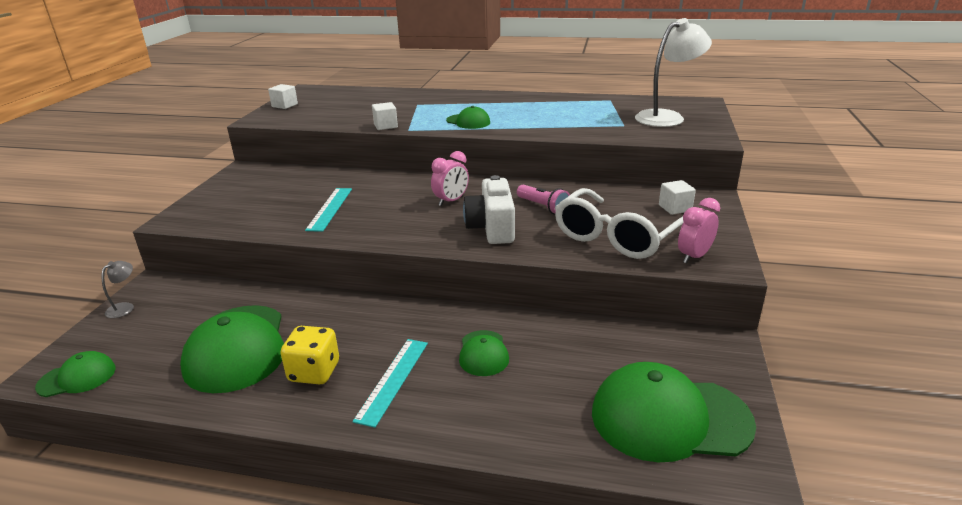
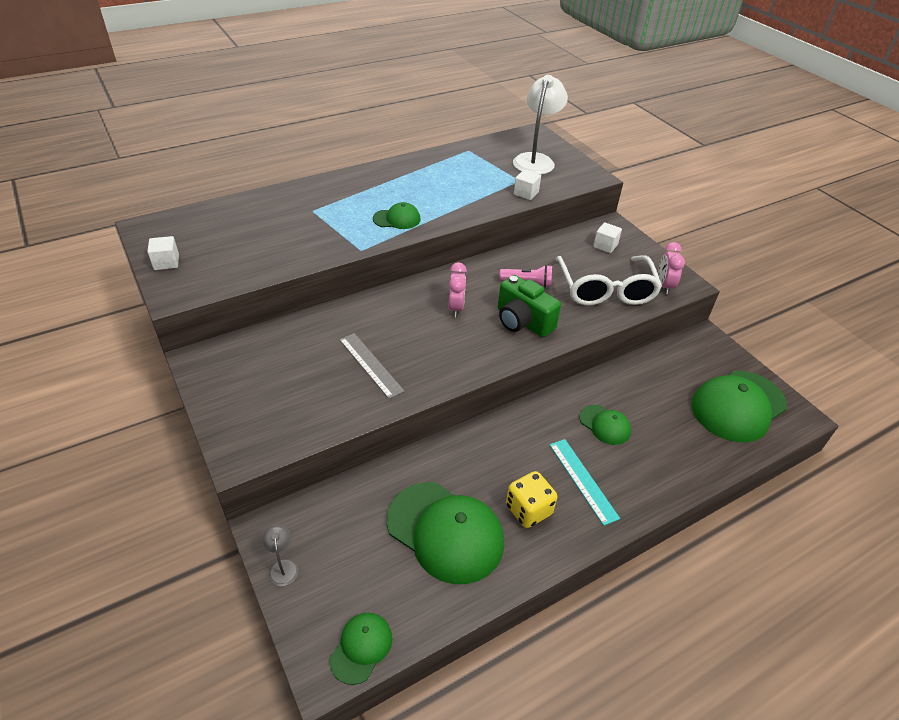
camera: 45 degrees left, 15 degrees up
(329, 209) = (370, 365): turquoise ruler -> grey ruler
(385, 126) = (331, 253): white cube -> white cube (526, 193)
(492, 228) = (522, 321): white camera -> green camera

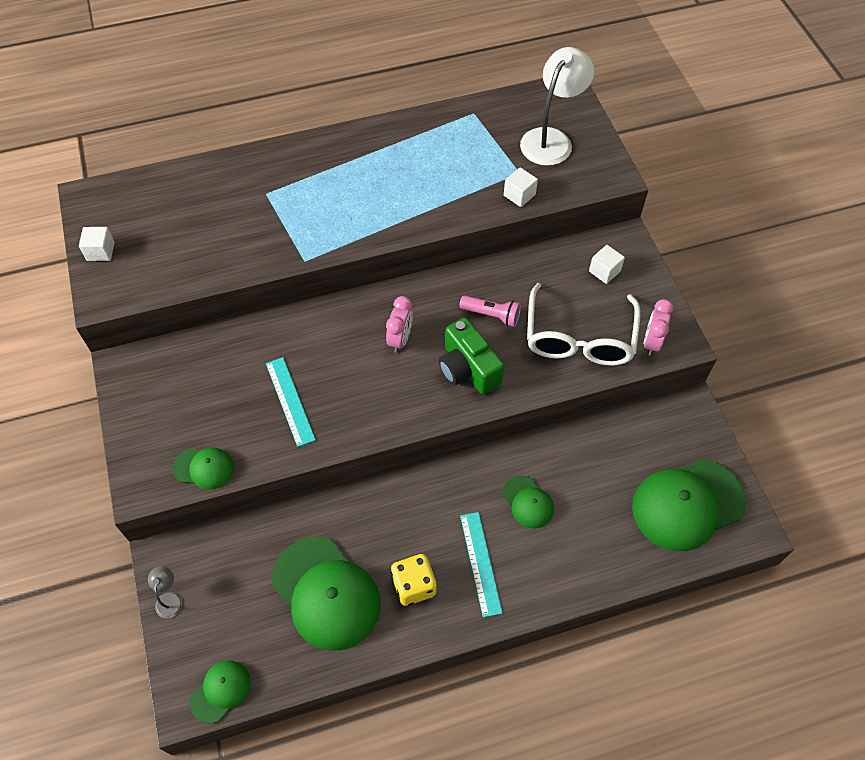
camera: 15 degrees right, 15 degrees up
(370, 365) = (290, 401): grey ruler -> turquoise ruler
(397, 219) = (356, 218): green cap -> green cap (204, 468)

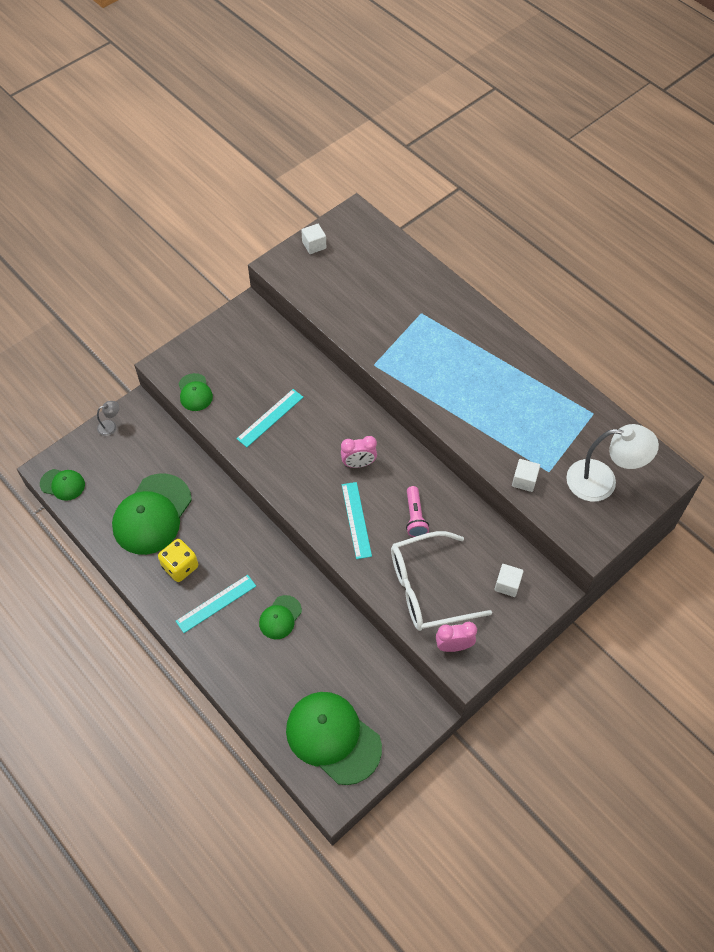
camera: 65 degrees right, 0 degrees up
(468, 369) = (356, 520): green camera -> turquoise ruler

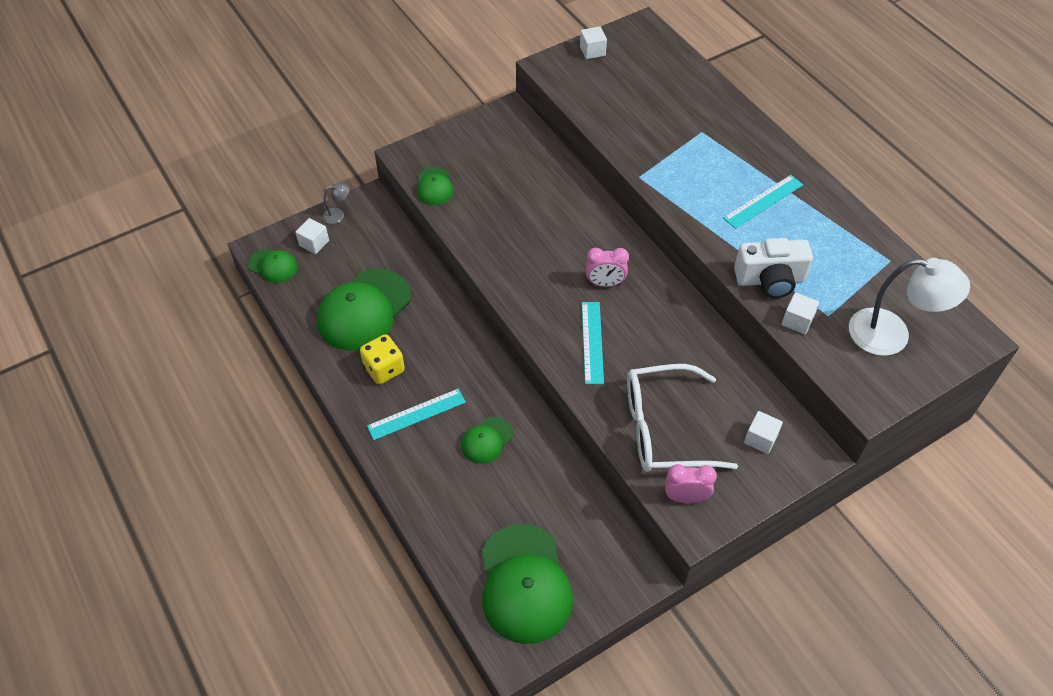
camera: 10 degrees right, 5 degrees down
(95, 457) = (314, 243): none -> white cube
(270, 417) = (513, 222): turquoise ruler -> turquoise ruler (763, 201)
(333, 737) = (524, 584): green cap -> green cap turned 150 degrees counterclockwise
(415, 517) = (661, 349): pink flashlight -> none
(497, 446) = (770, 280): none -> white camera

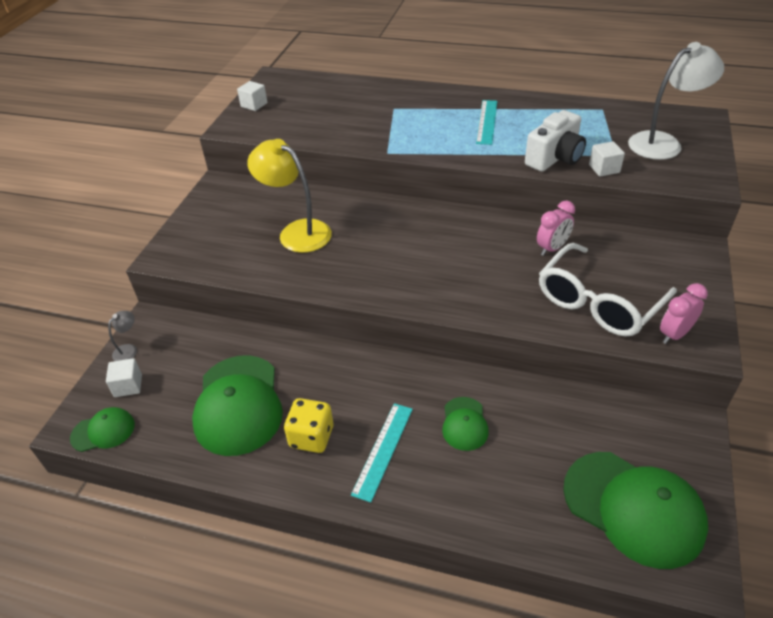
camera: 40 degrees left, 10 degrees down
(434, 186) = (214, 263): green cap -> none
(518, 200) = (296, 232): none -> yellow lamp
(592, 342) = (474, 284): turquoise ruler -> none
(605, 283) = (432, 242): pink clock -> pink clock (552, 248)
(760, 439) = (660, 263): white cube -> none

